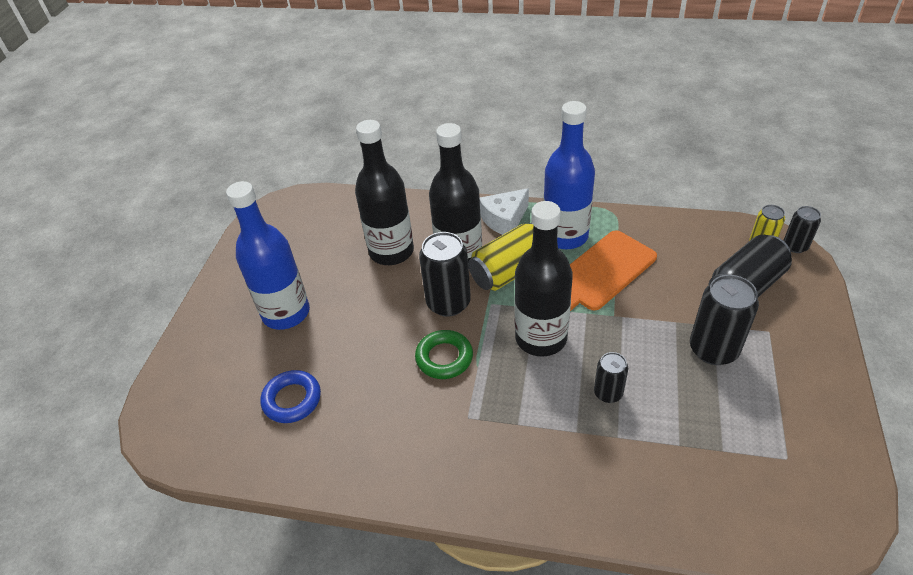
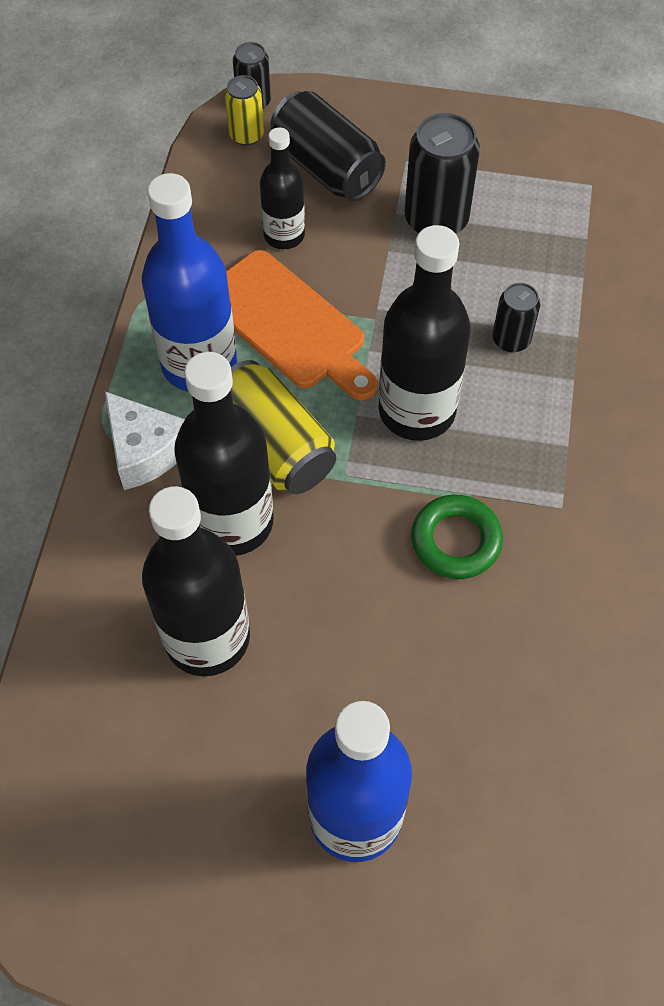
camera: 95 degrees left, 15 degrees up
(292, 400) = (547, 769): blue ring -> none
(448, 303) = (341, 537): black can -> none
(675, 267) = (284, 235): none -> black bottle

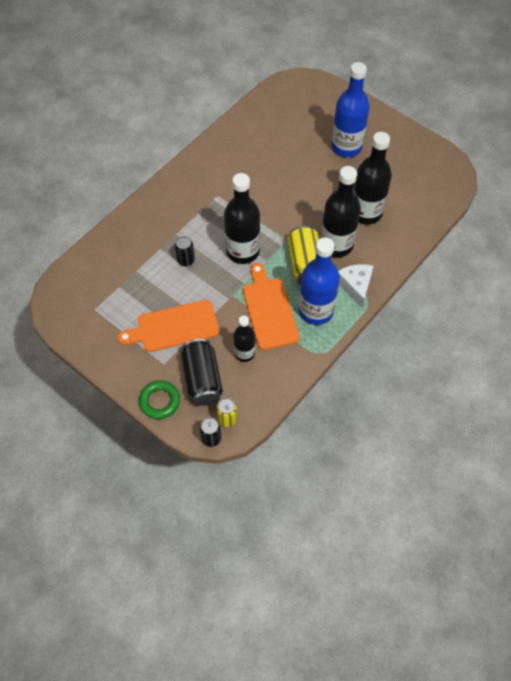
camera: 150 degrees left, 0 degrees up
(436, 220) = (174, 327): black can -> orange cutting board
(456, 540) = (262, 202): green ring -> green ring (159, 401)

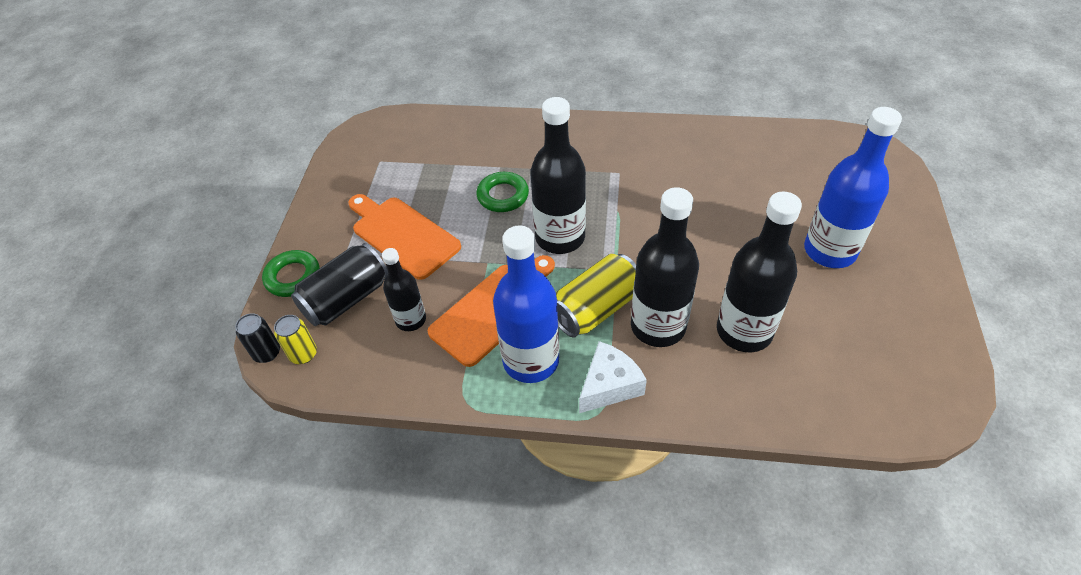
camera: 60 degrees right, 10 degrees down
(186, 260) = (503, 196): black can -> green ring

